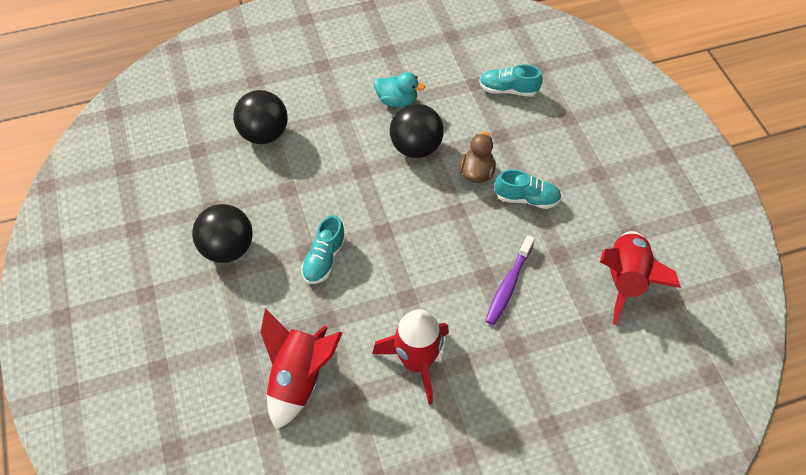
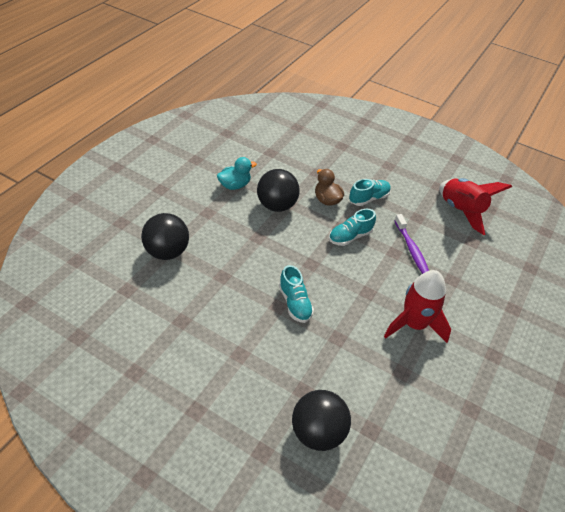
camera: 45 degrees left, 10 degrees down
(227, 248) = (223, 339): black ball -> black ball (317, 432)
(298, 378) = (361, 385): red rocket -> none
(508, 90) = (293, 146): turquoise shoe -> turquoise shoe (350, 236)

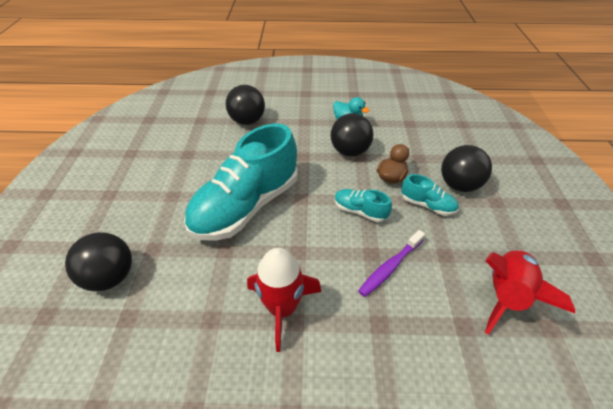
camera: 65 degrees right, 0 degrees up
(294, 303) = (246, 206): turquoise shoe -> turquoise shoe, size x2.31
(360, 171) = (458, 185): none -> black ball

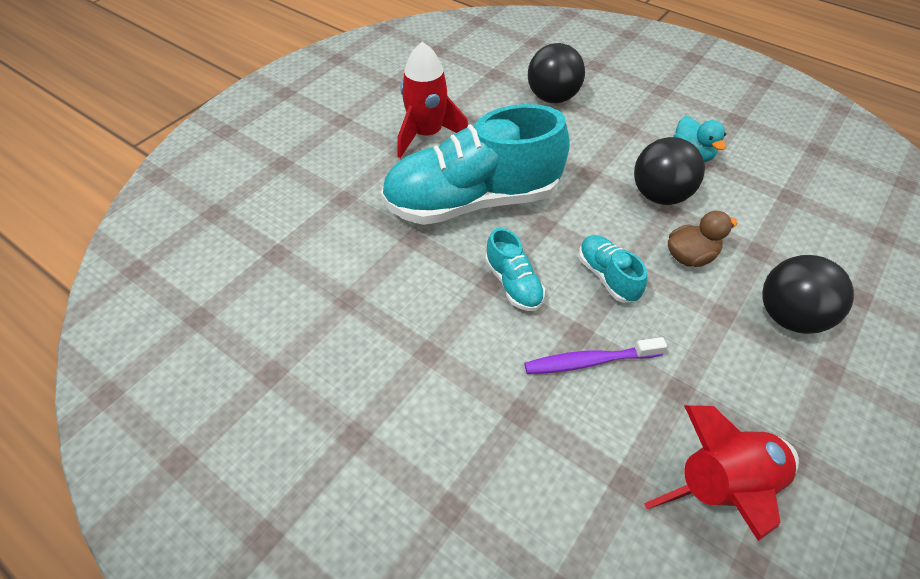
camera: 35 degrees right, 5 degrees up
(111, 276) = (288, 206): black ball -> none
(282, 308) = (426, 331): red rocket -> red rocket (427, 134)
(427, 205) = (711, 317): turquoise shoe -> turquoise shoe (513, 284)

